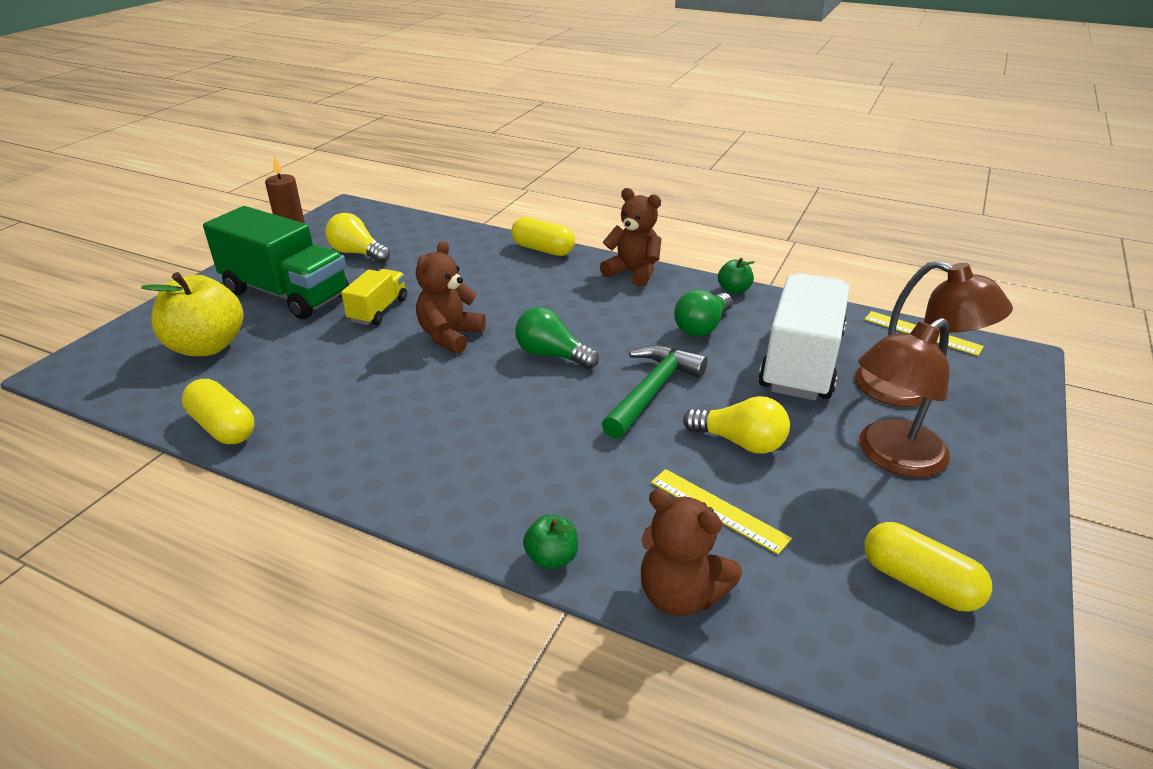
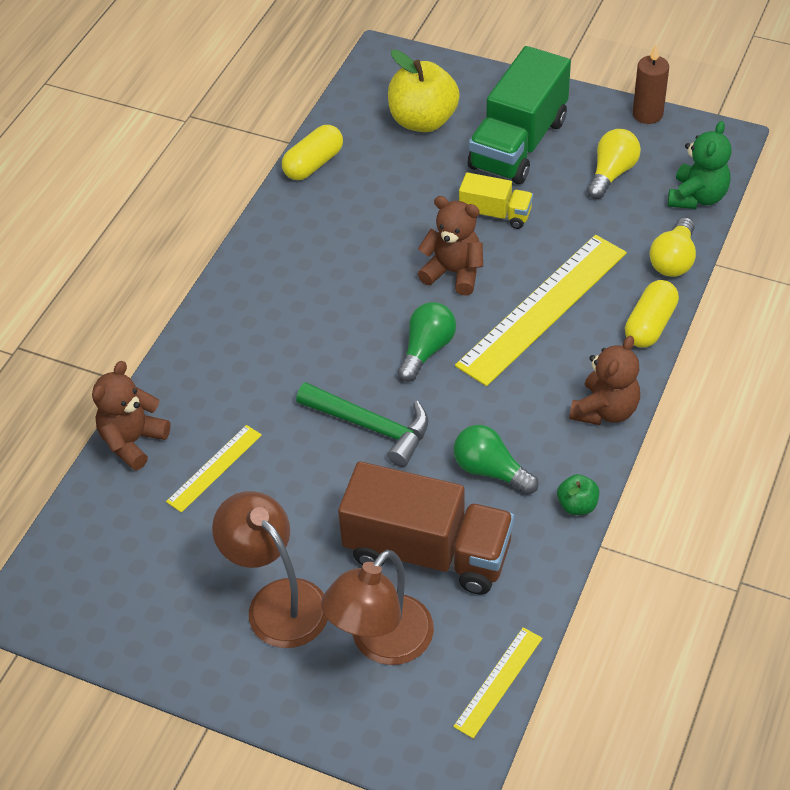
camera: 90 degrees right, 15 degrees up
(406, 222) = (697, 197): none -> green teddy bear
(512, 293) = (542, 308): none -> yellow ruler
(552, 558) = (170, 369): green apple -> none
(740, 442) = (298, 489): yellow light bulb -> yellow light bulb (673, 260)
(800, 362) = (427, 552): white truck -> brown truck
(919, 582) = (133, 587): yellow capsule -> none

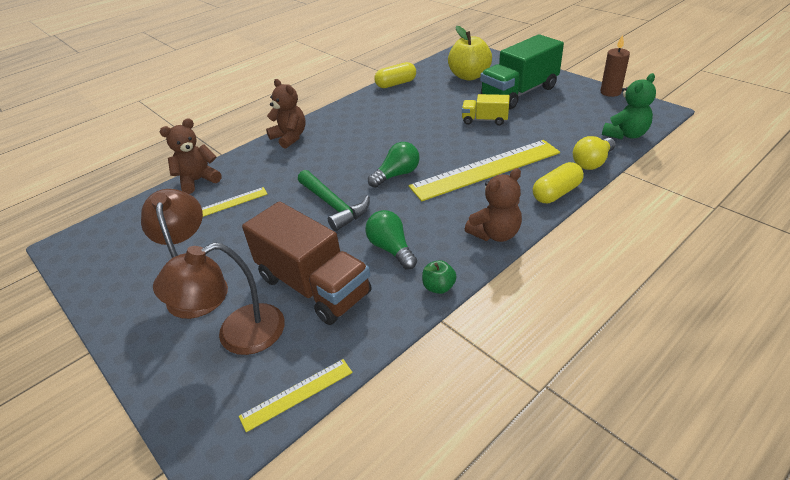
camera: 25 degrees right, 10 degrees down
(454, 272) = (440, 142): brown teddy bear -> brown teddy bear (290, 137)
(495, 214) = (485, 120): yellow truck -> yellow truck turned 150 degrees clockwise
(612, 173) = (571, 114): yellow light bulb -> none

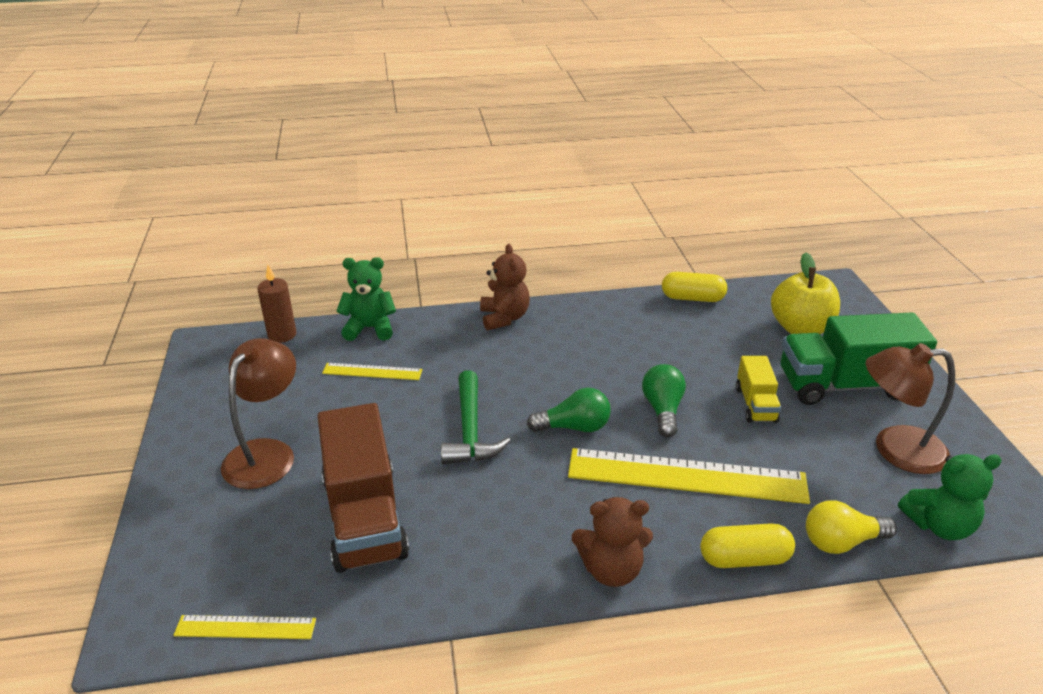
camera: 30 degrees right, 5 degrees down
(198, 180) = (370, 328): brown teddy bear -> green teddy bear
(238, 335) = (253, 530): brown lamp -> brown lamp (895, 449)
(391, 249) = (479, 519): green light bulb -> green light bulb (662, 410)
(439, 287) = (483, 598): green apple -> none
(485, 120) = (755, 404): yellow truck -> yellow truck turned 135 degrees counterclockwise
(610, 92) = (988, 447): brown candle -> brown candle (282, 335)

